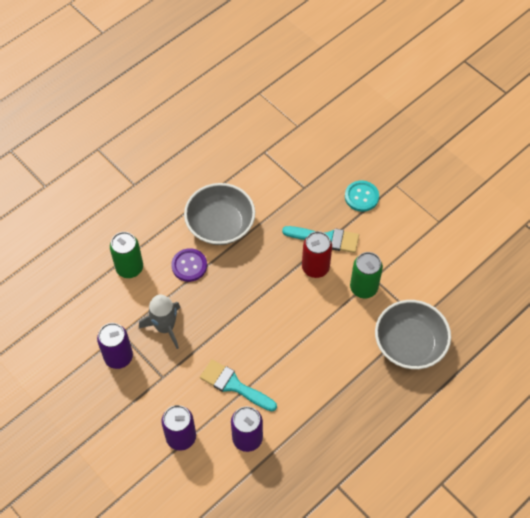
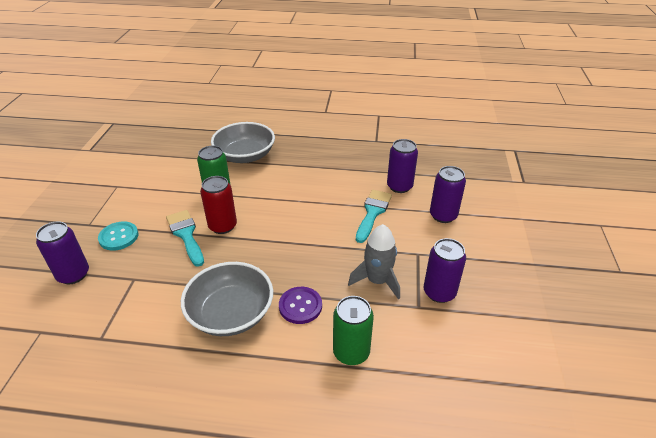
camera: 130 degrees left, 20 degrees down
(234, 385) = (373, 213): turquoise brush -> turquoise brush turned 150 degrees counterclockwise
(339, 157) = (73, 274): none -> purple can

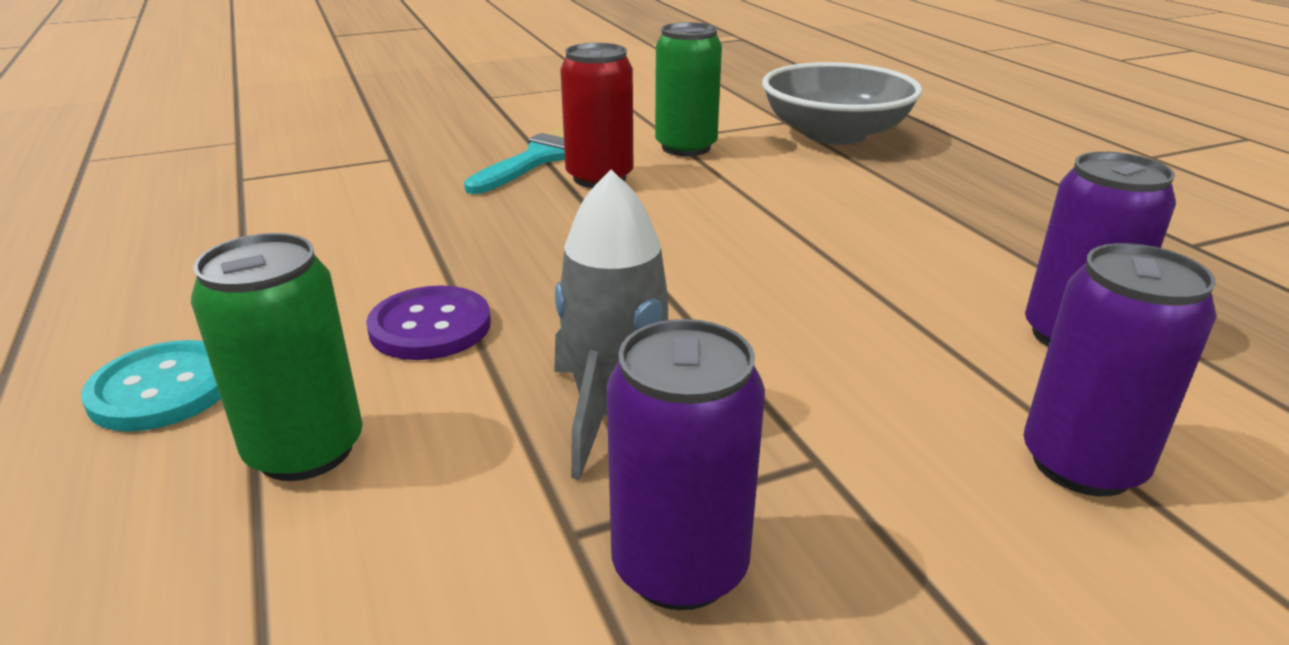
camera: 60 degrees right, 10 degrees down
(73, 274) = (370, 122): purple can -> none
(119, 237) = (481, 120): turquoise button -> turquoise button (162, 389)
(231, 313) = (357, 258): grey bowl -> none
(373, 213) = (886, 326): turquoise brush -> none

